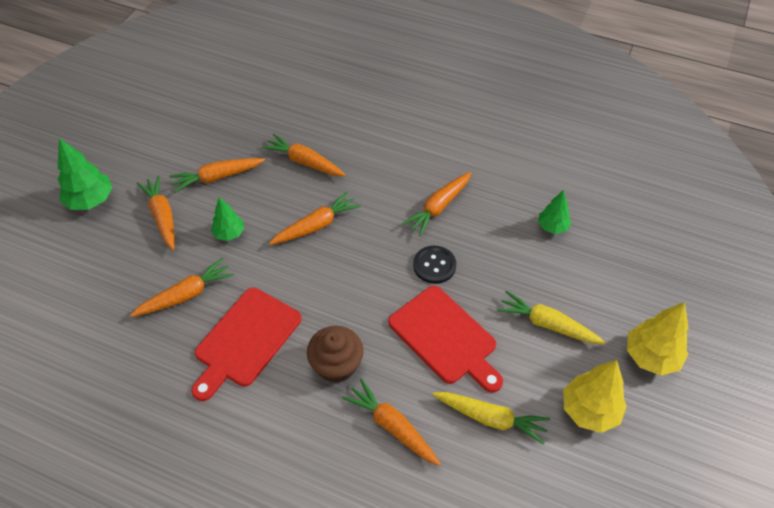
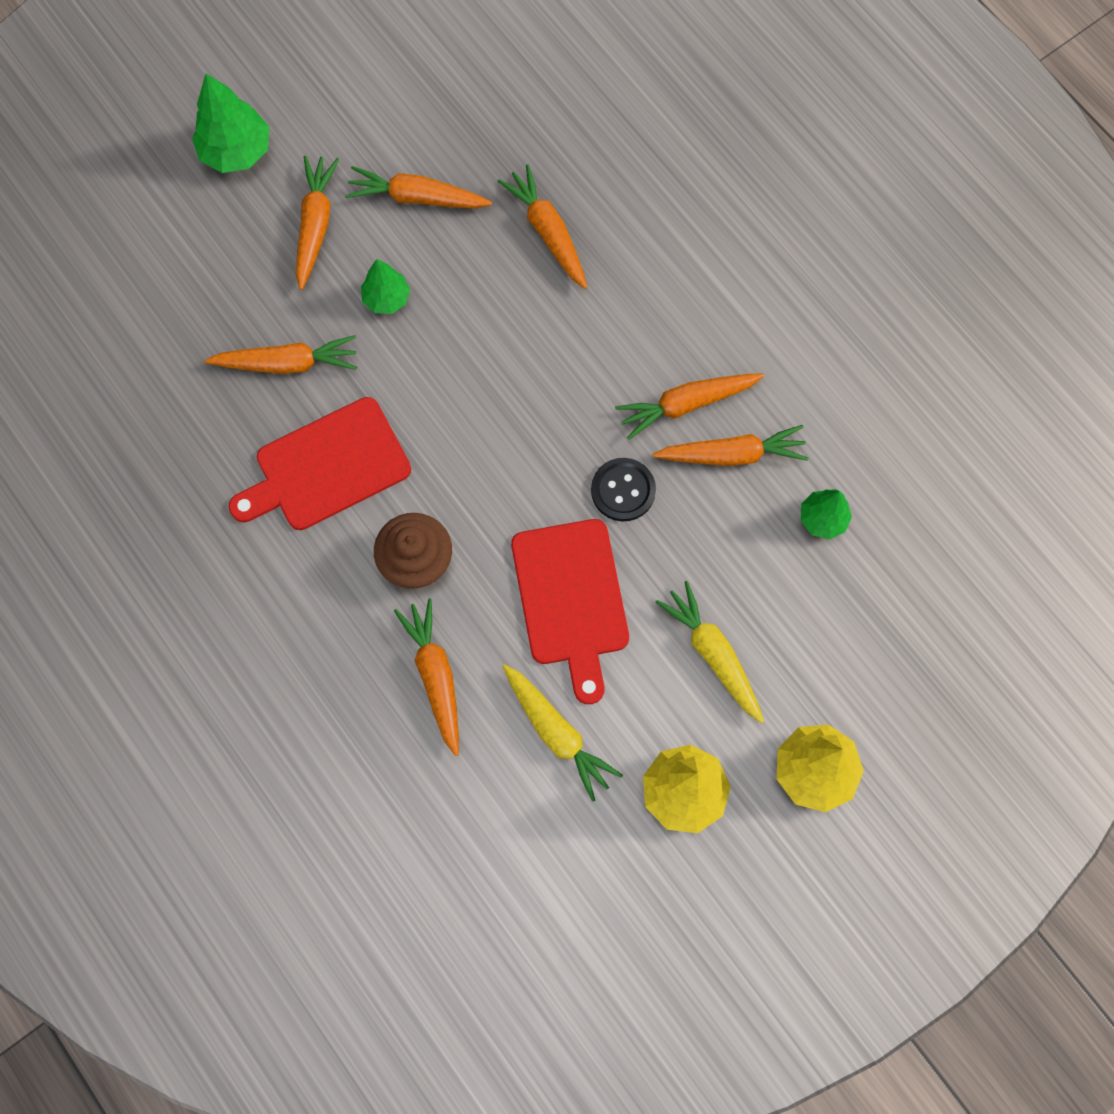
camera: 30 degrees right, 20 degrees up
(316, 226) = (505, 346): orange carrot -> orange carrot (732, 454)

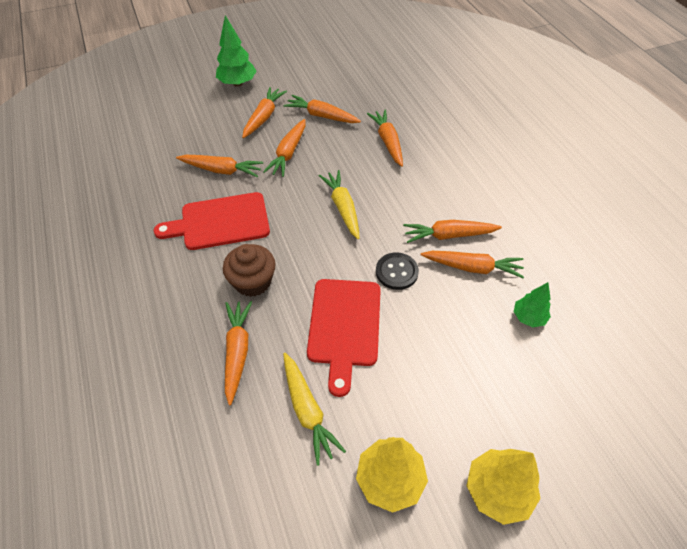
camera: 15 degrees right, 20 degrees down
(386, 298) = (288, 153): green tree -> orange carrot
(713, 654) = (434, 385): yellow carrot -> yellow carrot (343, 208)

